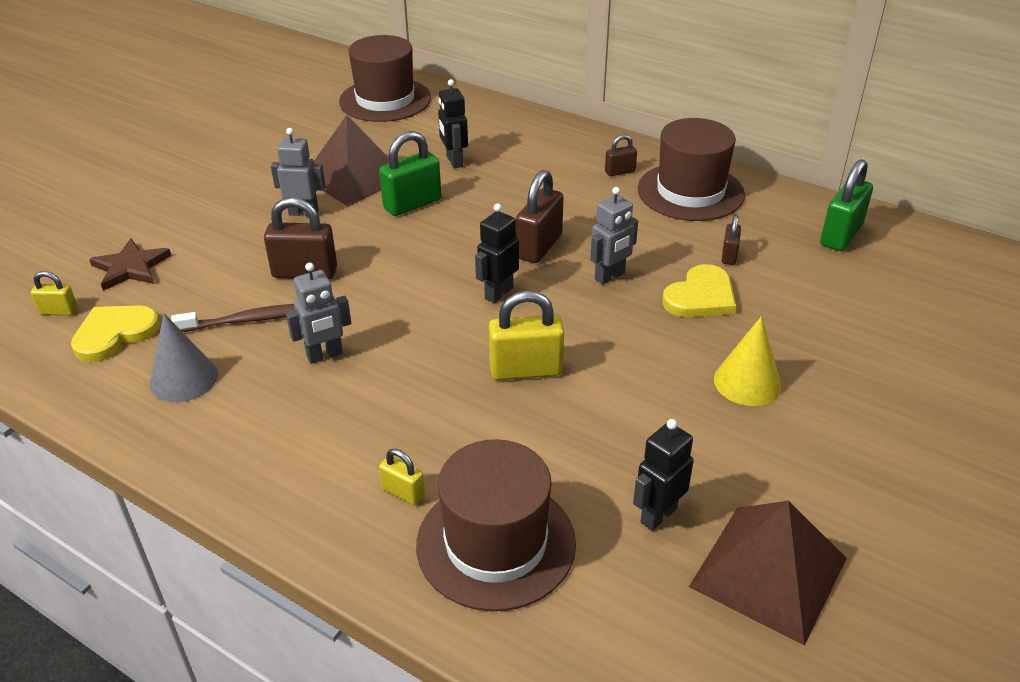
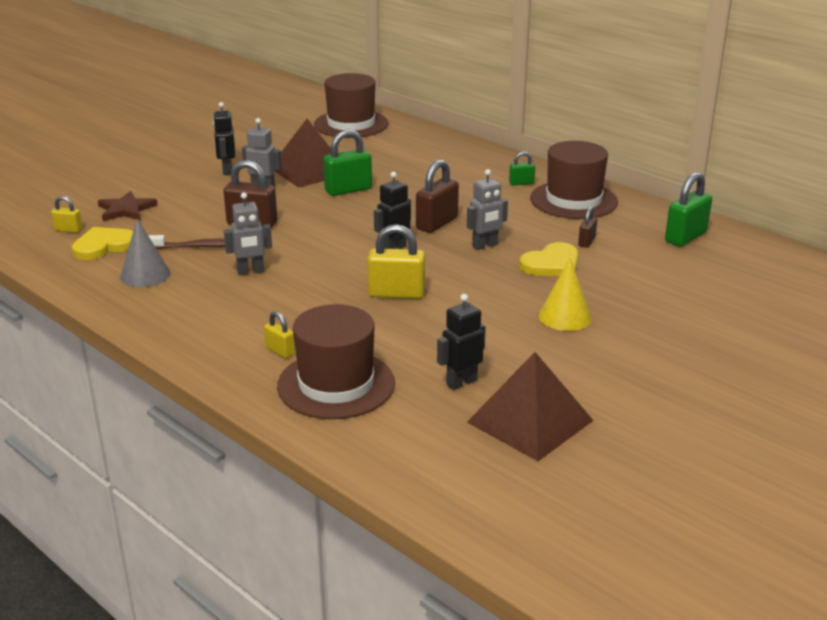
camera: 10 degrees right, 10 degrees down
(454, 161) = (391, 166): black robot -> black robot (227, 170)
(620, 172) = (521, 183): brown padlock -> green padlock

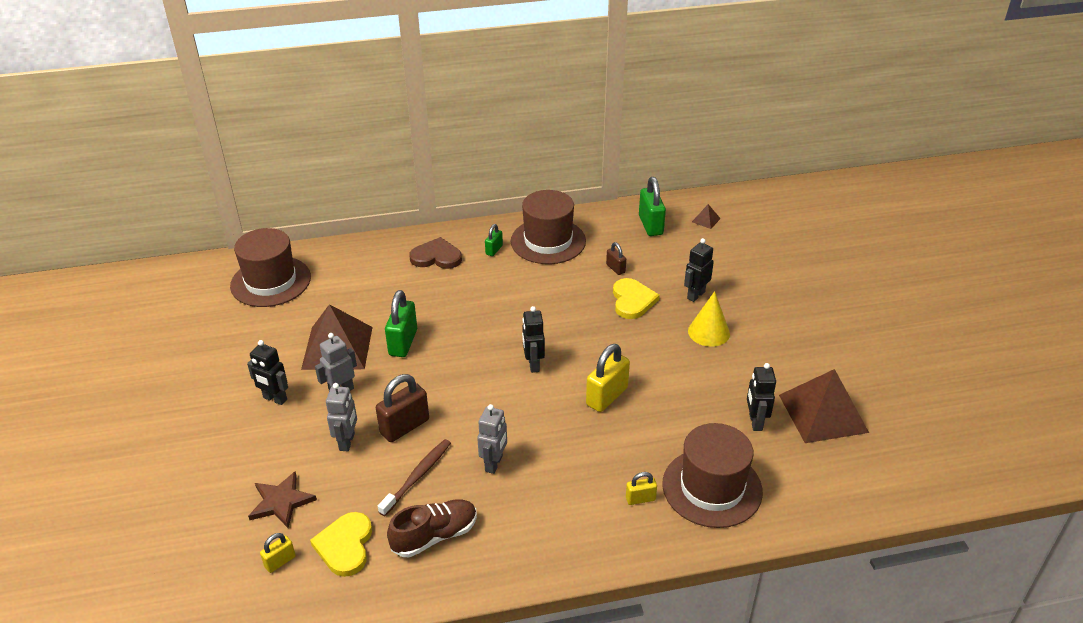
camera: 55 degrees left, 10 degrees up
(145, 275) = (435, 536): grey cone -> brown shoe
(437, 223) = (515, 323): brown padlock -> none
(474, 165) = (436, 257): none -> brown heart
(485, 246) = (575, 317): grey robot -> grey robot (347, 442)
(613, 293) = (695, 295): none -> black robot
(749, 262) = (706, 220): none -> brown pyramid

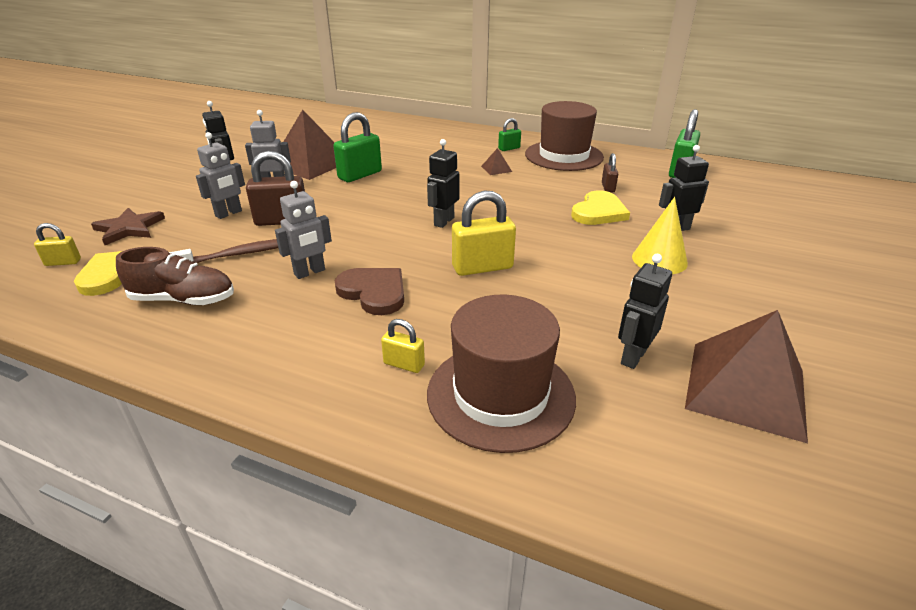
camera: 35 degrees right, 5 degrees down
(271, 281) = (324, 121): brown hat -> none
(436, 257) = (457, 140): brown heart -> brown heart (374, 292)
(706, 220) = (748, 183): brown pyramid -> brown pyramid (496, 169)

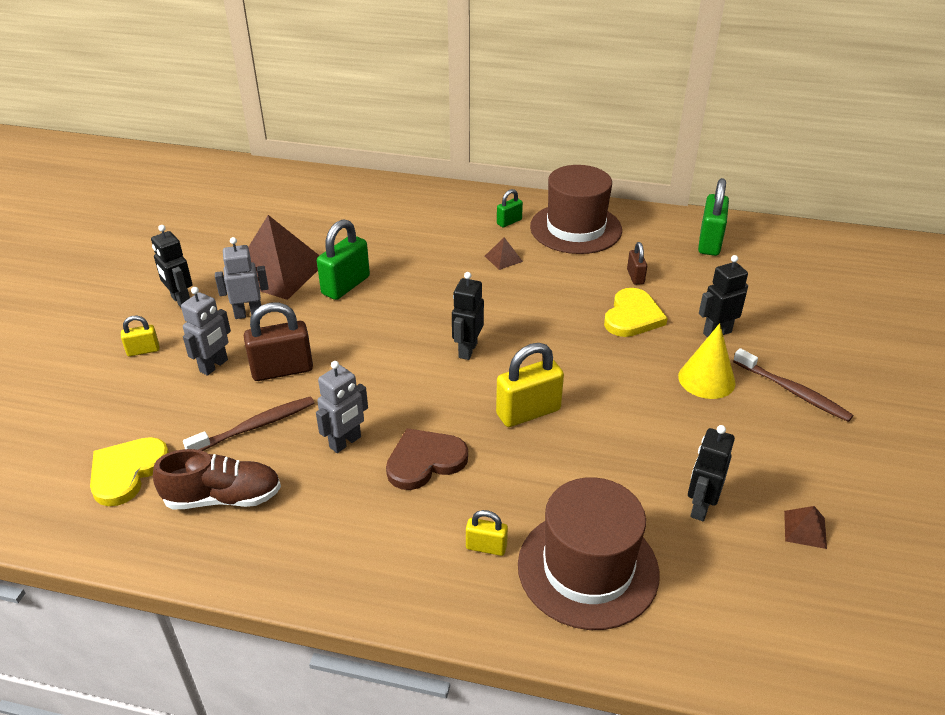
camera: 10 degrees left, 5 degrees up
(63, 262) = (54, 463): yellow padlock -> yellow padlock (143, 350)
(129, 228) = (105, 403): brown star -> none
(374, 292) = (425, 461): brown heart -> brown heart turned 60 degrees counterclockwise
(745, 276) = (793, 391): none -> brown toothbrush
(745, 389) = (805, 529): brown pyramid -> brown pyramid, size x0.40

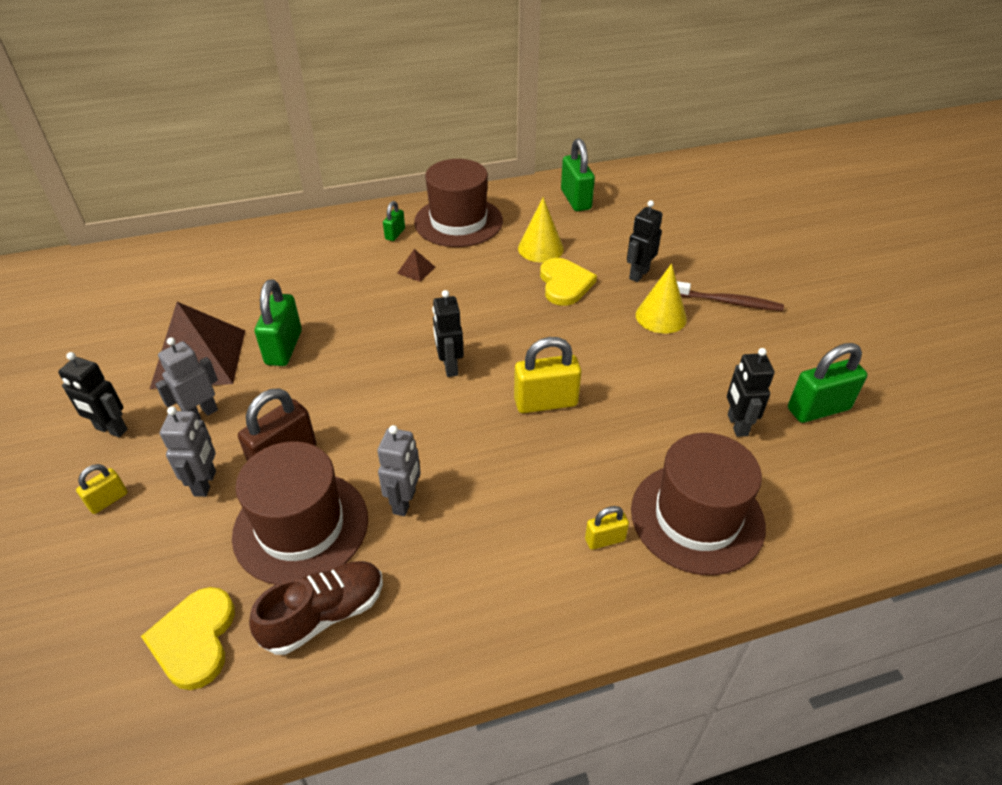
camera: 30 degrees left, 5 degrees up
(255, 426) = (301, 526): brown toothbrush -> brown hat
(425, 461) = (492, 486): brown heart -> none
(528, 412) = (545, 402): yellow padlock -> yellow padlock turned 45 degrees clockwise
(635, 277) = (540, 248): brown padlock -> yellow cone
(805, 529) = (818, 409): brown pyramid -> green padlock

